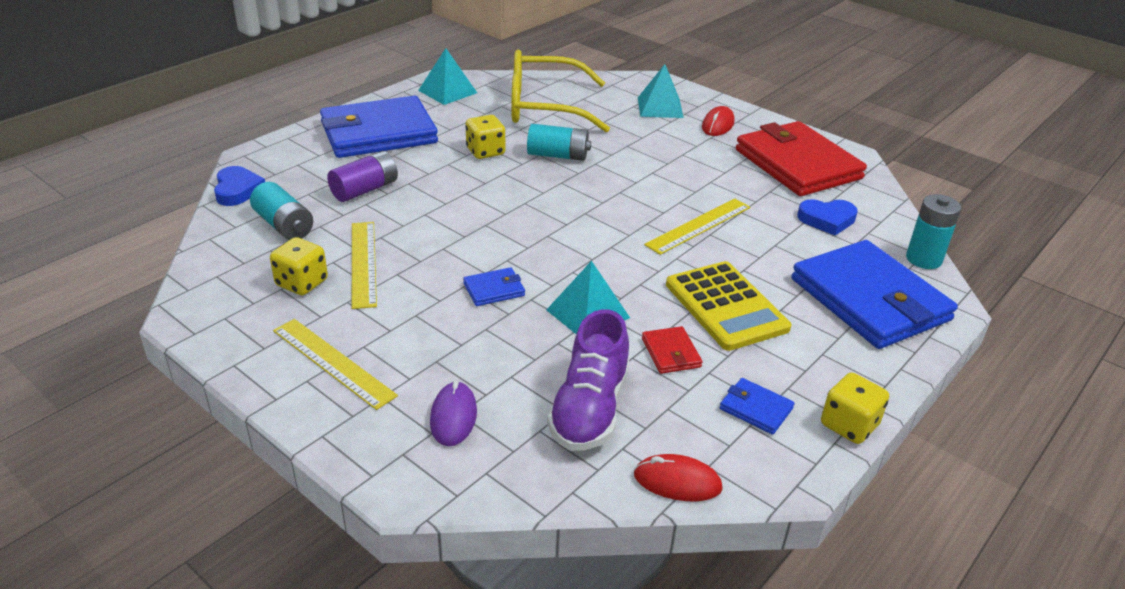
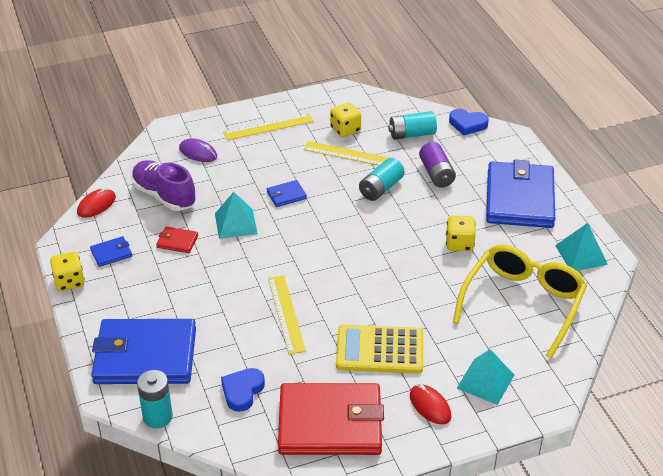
camera: 120 degrees right, 5 degrees up
(494, 289) = (286, 195): blue wallet -> blue wallet turned 60 degrees clockwise
(558, 155) = (431, 280): turquoise battery -> turquoise battery (381, 188)
(726, 306) = (195, 283): yellow calculator -> yellow calculator (379, 350)

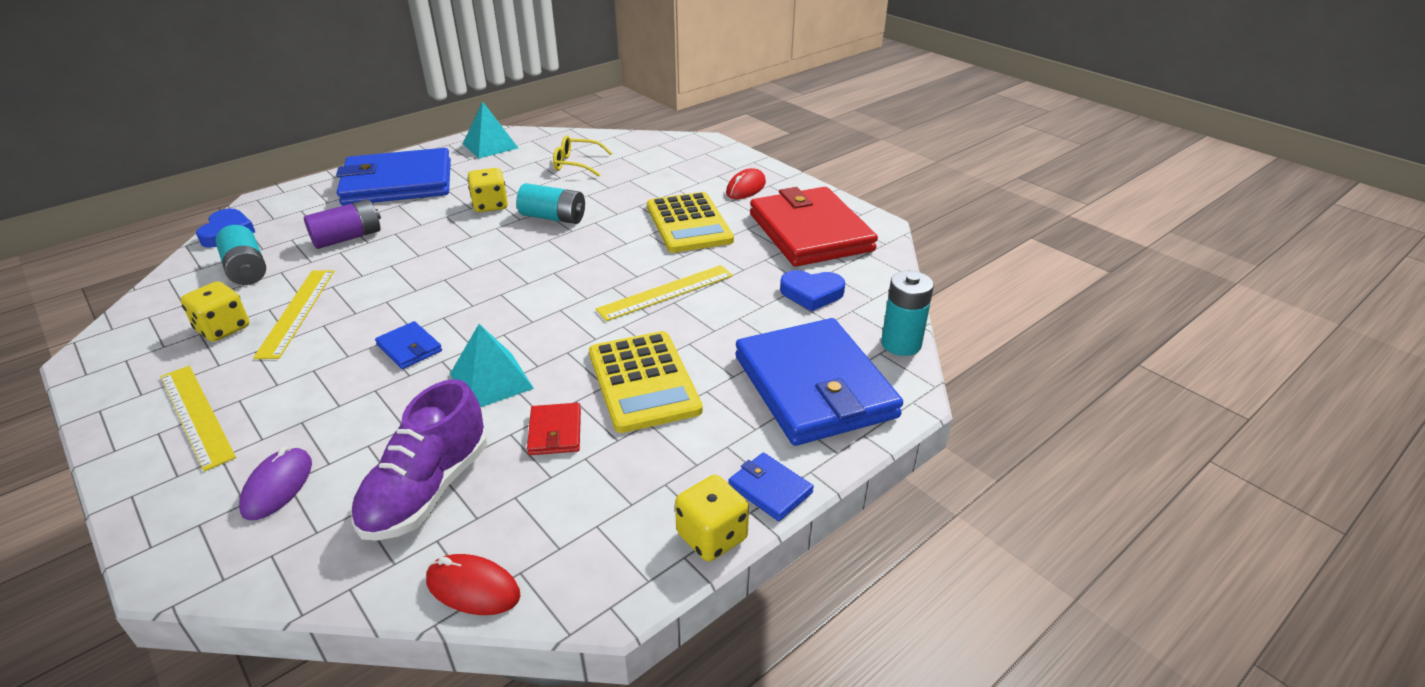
camera: 110 degrees left, 5 degrees down
(111, 253) = (613, 506): blue wallet -> blue wallet (770, 489)
(197, 282) = (643, 382): none -> yellow calculator
(381, 188) = (384, 272): turquoise battery -> turquoise battery (553, 217)
(485, 381) = (695, 168): turquoise pyramid -> none
(523, 303) = (576, 164): yellow glasses -> yellow glasses, size x0.48

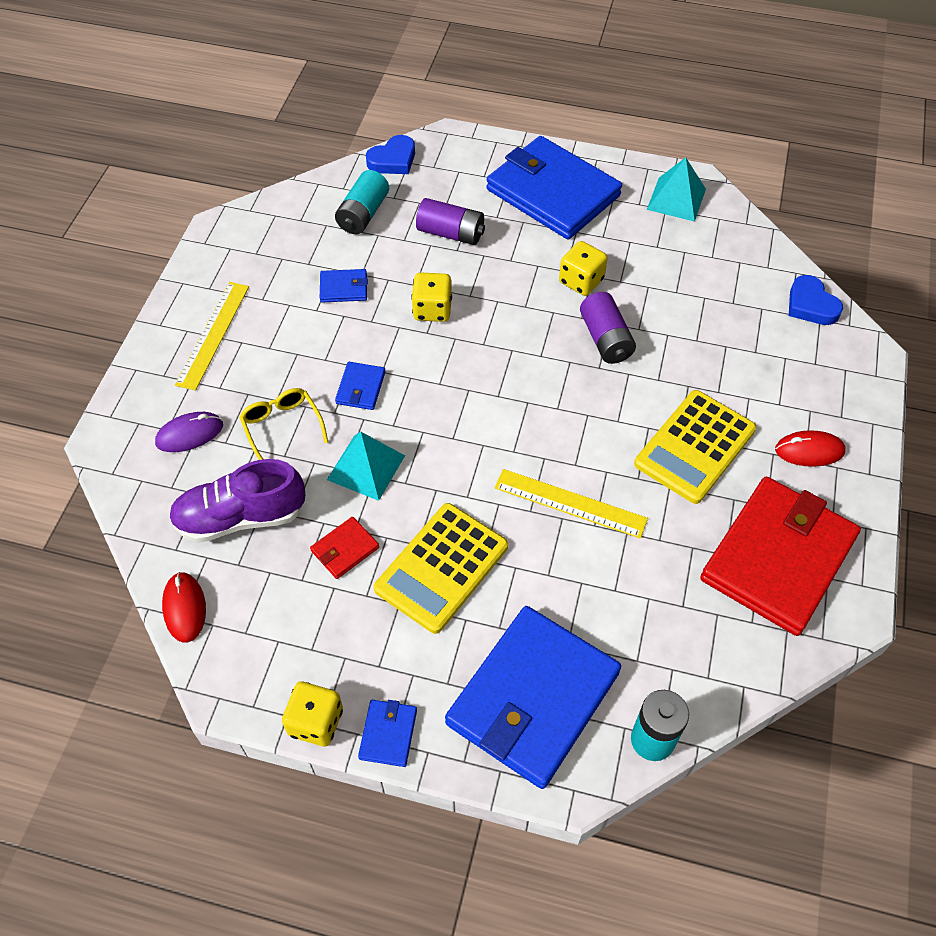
camera: 55 degrees right, 20 degrees up
(223, 329) = (295, 266): yellow dice -> yellow dice (432, 310)
(296, 312) = (344, 288): yellow ruler -> blue wallet
(553, 217) = (605, 339): turquoise battery -> purple battery
(576, 164) = (712, 285): yellow glasses -> yellow glasses (282, 427)
(811, 293) = (669, 620): blue heart -> blue heart (811, 305)

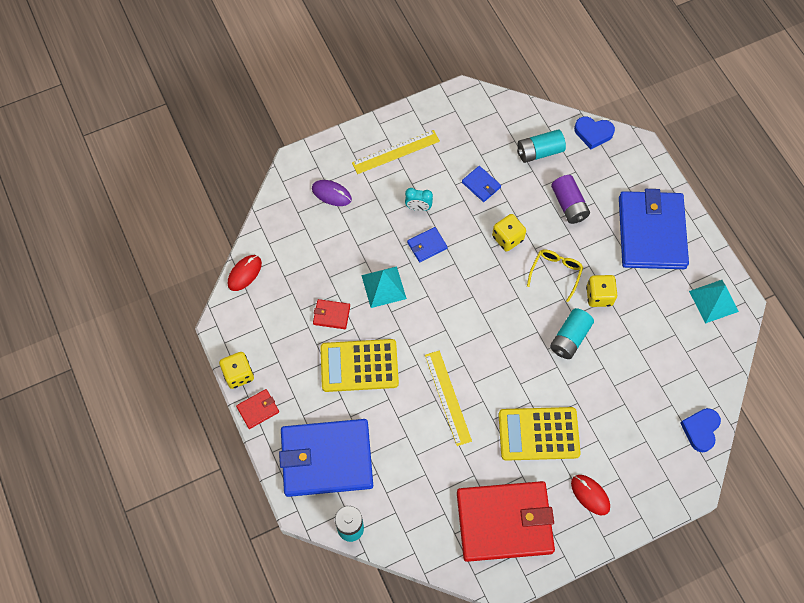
camera: 50 degrees right, 10 degrees up
(240, 517) = (308, 256): purple shoe -> none
(282, 427) = (372, 230): yellow glasses -> yellow glasses (555, 273)
(305, 362) = (418, 207): none -> turquoise clock
(388, 734) = (258, 409): blue wallet -> red wallet
(605, 339) = (570, 338): purple battery -> turquoise battery

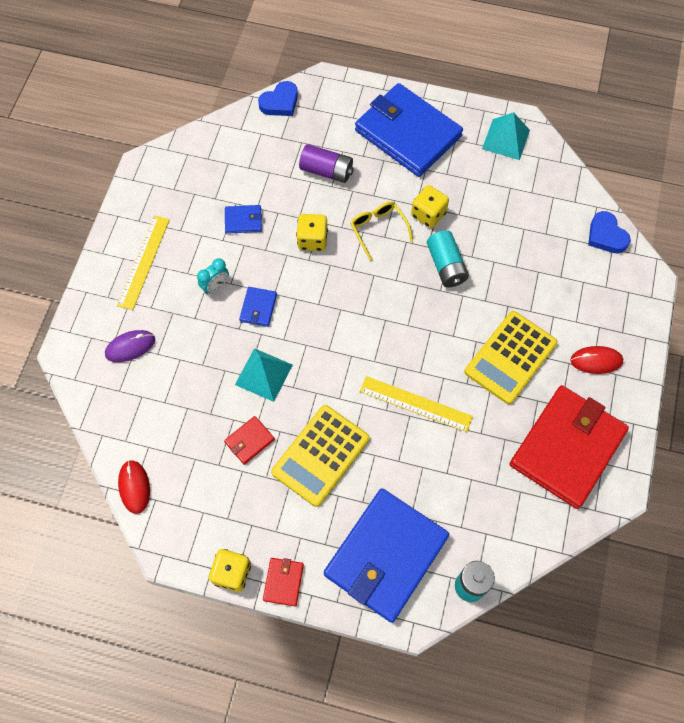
camera: 50 degrees left, 0 degrees up
(539, 152) = (257, 153): turquoise battery -> none

